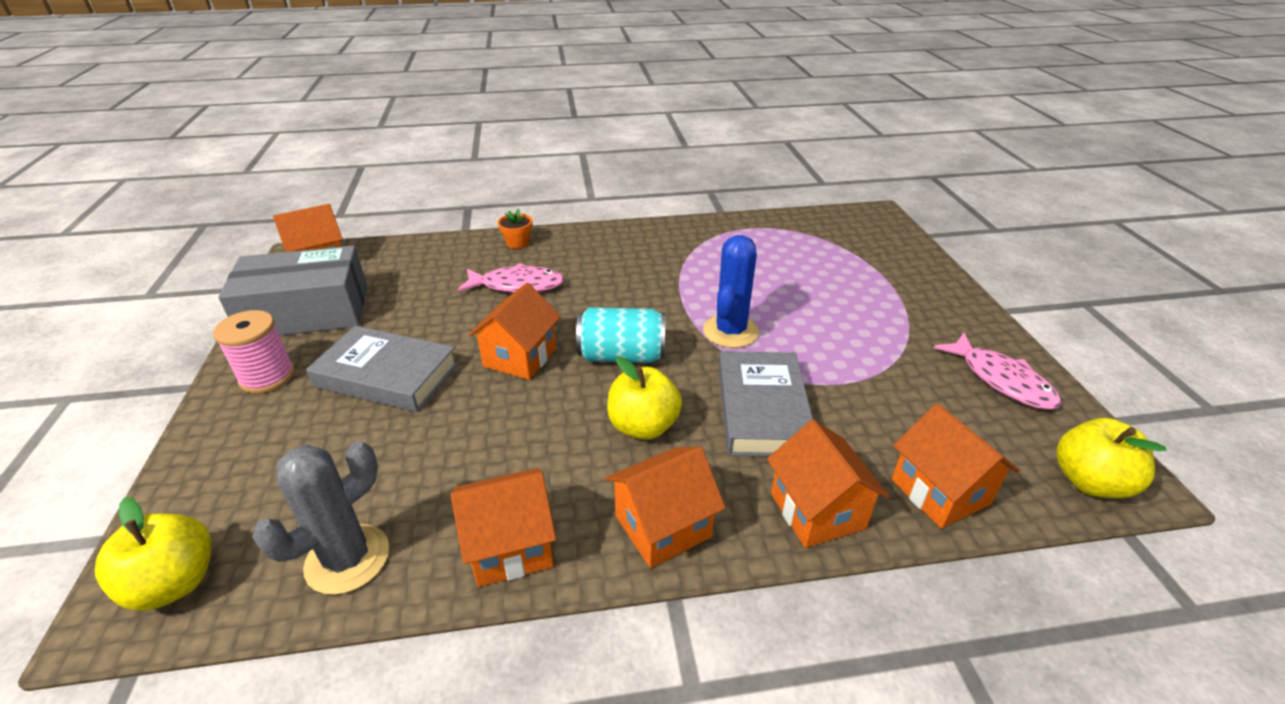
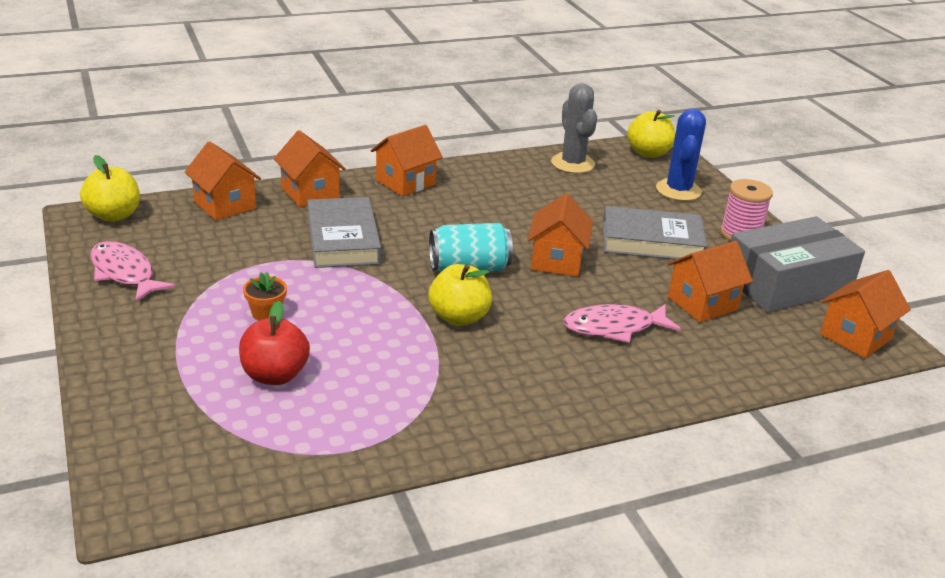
camera: 165 degrees right, 5 degrees down
(347, 559) = (573, 163): grey cactus -> grey cactus turned 45 degrees counterclockwise
(510, 546) = (489, 171): orange house -> orange house (702, 303)
(517, 243) = (663, 387): orange flower pot -> orange flower pot (266, 313)
(643, 426) = (433, 224): yellow apple -> yellow apple (459, 317)
(730, 331) = (372, 296): blue cactus -> blue cactus (678, 190)
(811, 272) = (275, 375): none -> red apple

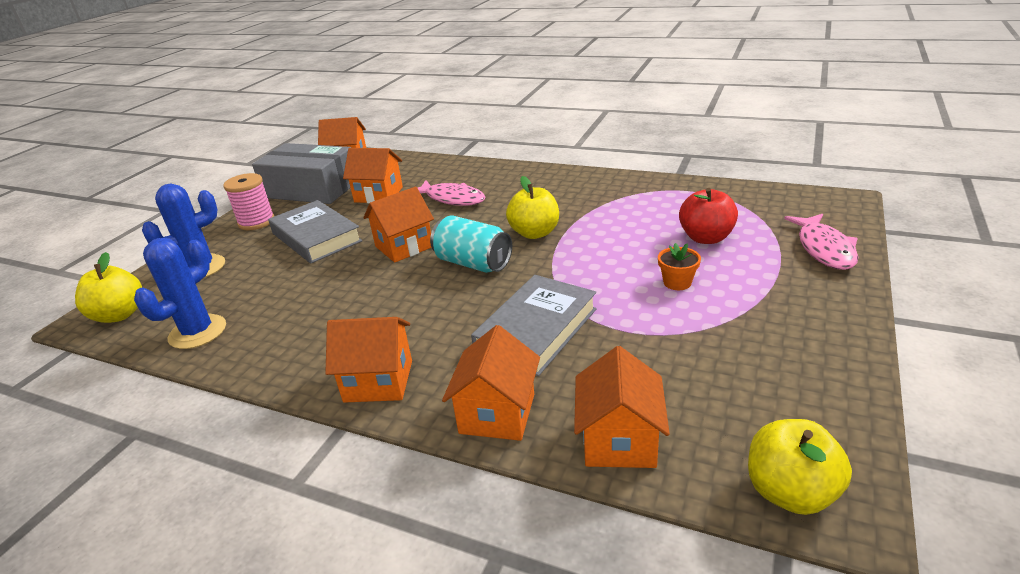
camera: 130 degrees left, 0 degrees up
(124, 273) = (801, 376): pink fish -> pink fish (824, 249)
(573, 163) = (197, 332): grey cactus -> blue cactus

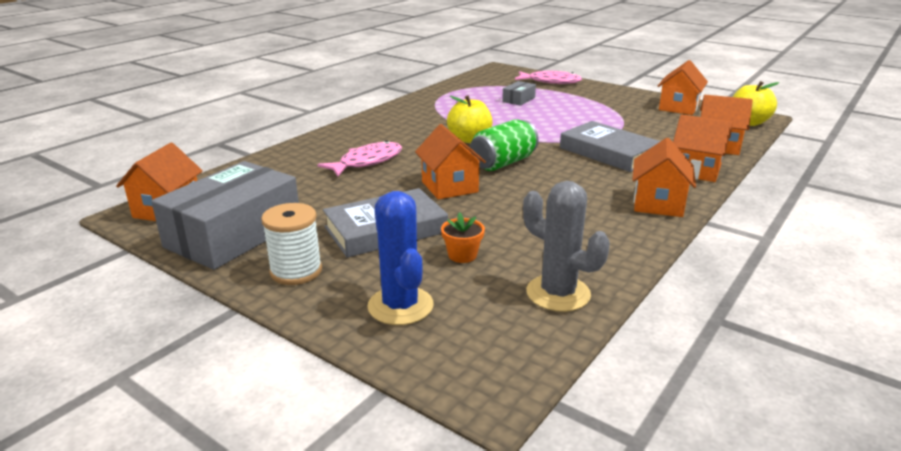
camera: 80 degrees left, 5 degrees down
(120, 315) = (490, 362): yellow apple -> none
(197, 332) = (558, 293): blue cactus -> grey cactus
(256, 222) = (296, 271): pink spool -> white spool
(378, 194) = (309, 194): orange house -> orange house (678, 107)
(473, 263) = (503, 163): turquoise can -> green can
(677, 282) = (569, 113): orange flower pot -> orange flower pot (462, 255)
(706, 238) = (518, 99): red apple -> grey box

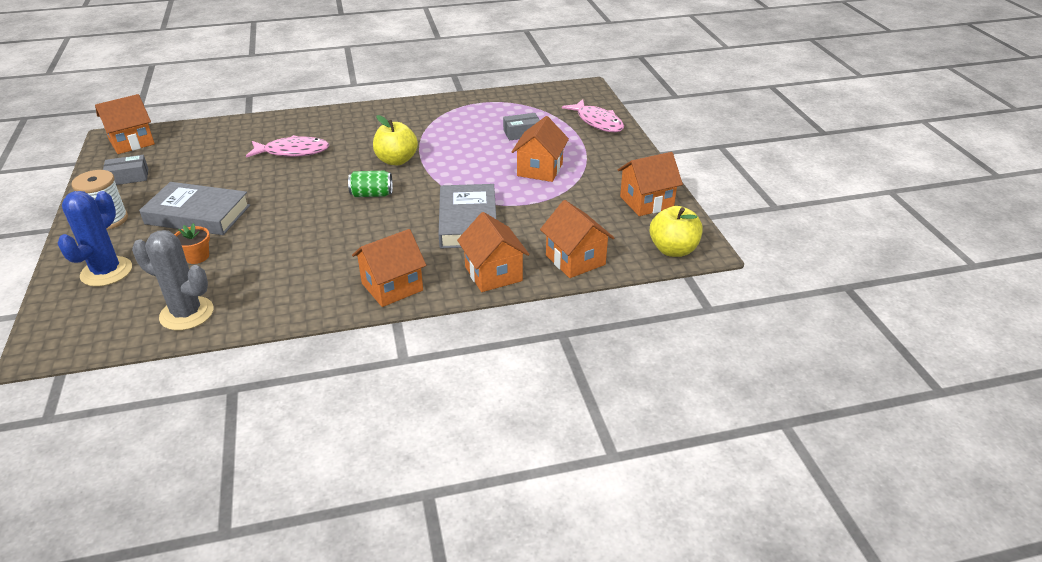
camera: 40 degrees right, 10 degrees up
(234, 234) = (128, 177): grey box -> grey box, size x0.43
(449, 187) = (296, 199): orange house -> orange house (540, 169)
(503, 163) = (372, 194): green can -> green can, size x0.66
(558, 293) = (187, 314): grey cactus -> grey cactus turned 60 degrees counterclockwise

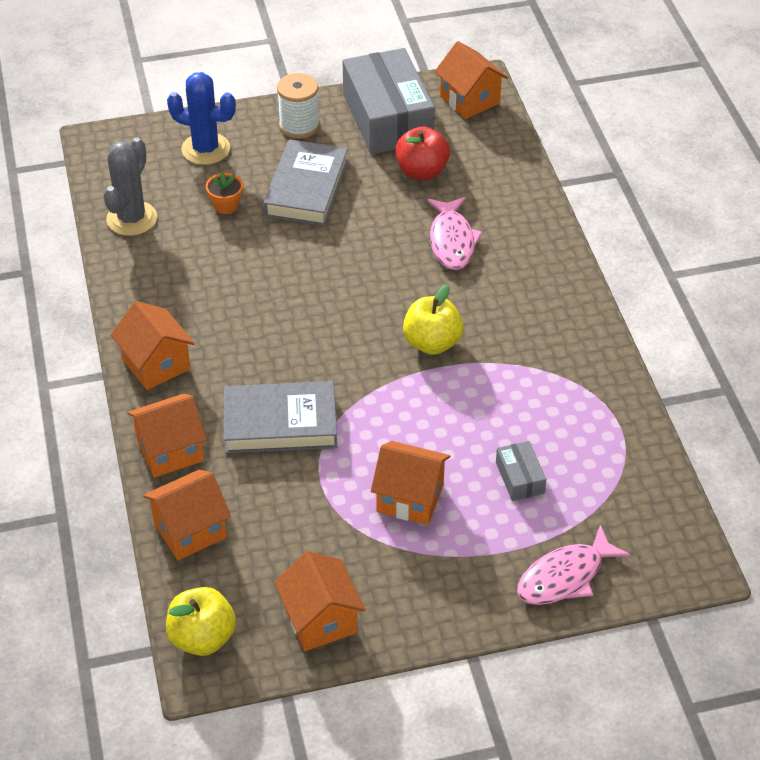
camera: 90 degrees right, 10 degrees up
(128, 177) = (387, 118): grey box -> grey box, size x2.31
(206, 163) = (421, 171): none -> red apple
(372, 194) = (346, 327): green can -> none

